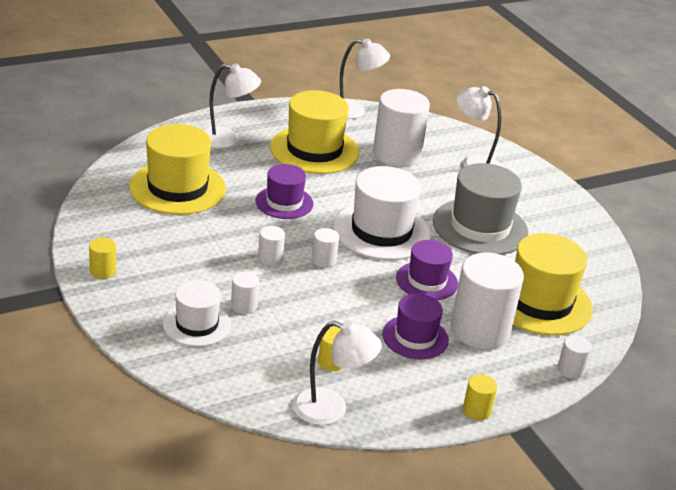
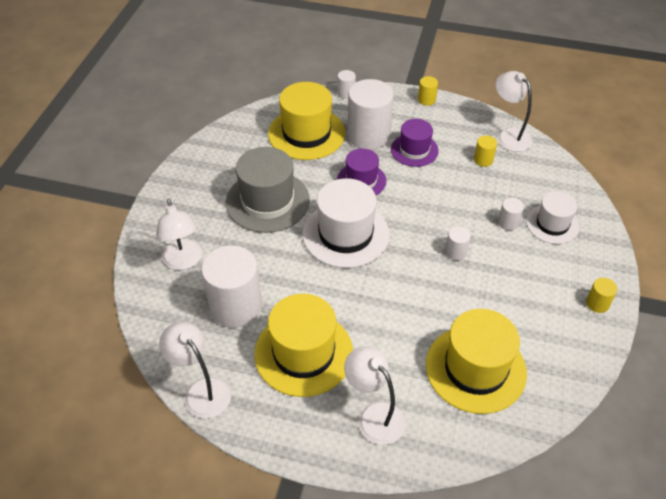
camera: 135 degrees left, 15 degrees up
(284, 202) = (394, 301): purple hat -> none
(323, 260) = (417, 231): white cylinder -> none

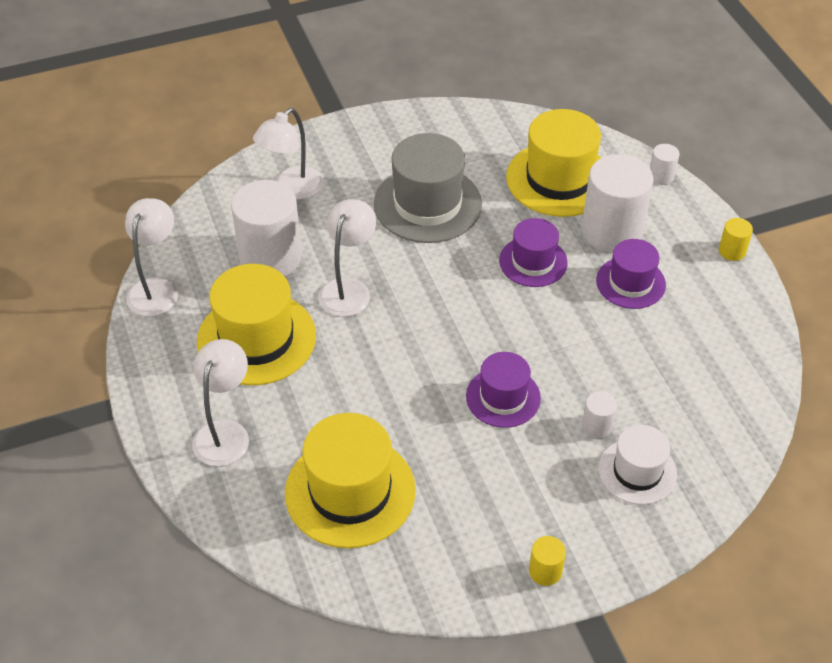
camera: 55 degrees right, 0 degrees up
(345, 234) = (440, 289): white hat -> none
(455, 252) = (503, 397): white cylinder -> purple hat
(483, 160) = (682, 354): yellow cylinder -> none
(509, 136) = (754, 360): white lamp -> white lamp (348, 289)

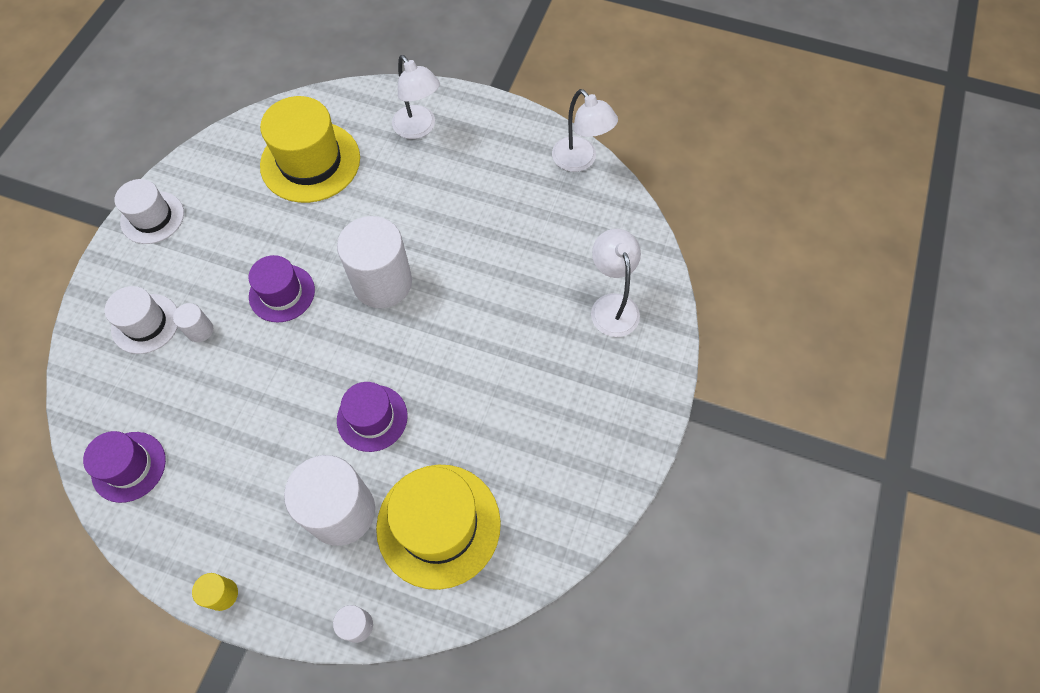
camera: 130 degrees right, 15 degrees up
(256, 338) = (478, 189): yellow hat -> none
(270, 257) = (548, 243): white cylinder -> white cylinder (382, 282)
(348, 289) = (469, 271): white lamp -> none
(427, 204) = (506, 391): grey hat -> none
(545, 571) = (152, 217): yellow cylinder -> white hat
(630, 283) = (279, 473): purple hat -> purple hat (129, 466)

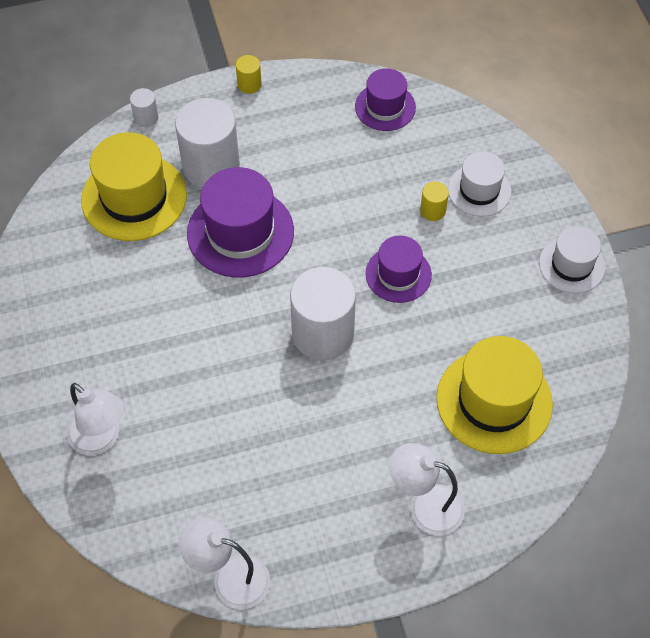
camera: 145 degrees right, 5 degrees down
(200, 330) = (433, 210): white cylinder -> yellow cylinder
(372, 418) = (240, 232): purple hat -> purple hat, size x1.65

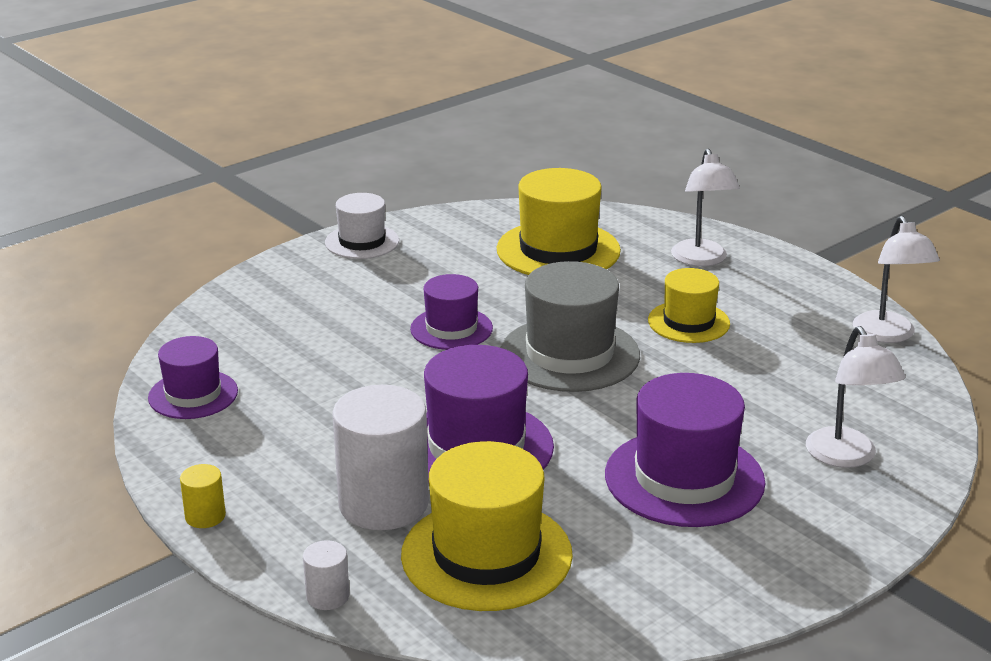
camera: 115 degrees left, 30 degrees down
(101, 439) = (846, 457): white lamp -> white lamp turned 150 degrees clockwise
(139, 330) = (684, 478): none -> purple hat
(323, 333) = (569, 354): white cylinder -> grey hat
(327, 438) = (688, 322): none -> yellow hat
(433, 210) = (344, 327): yellow cylinder -> none
(479, 190) = (294, 307): white hat -> none

